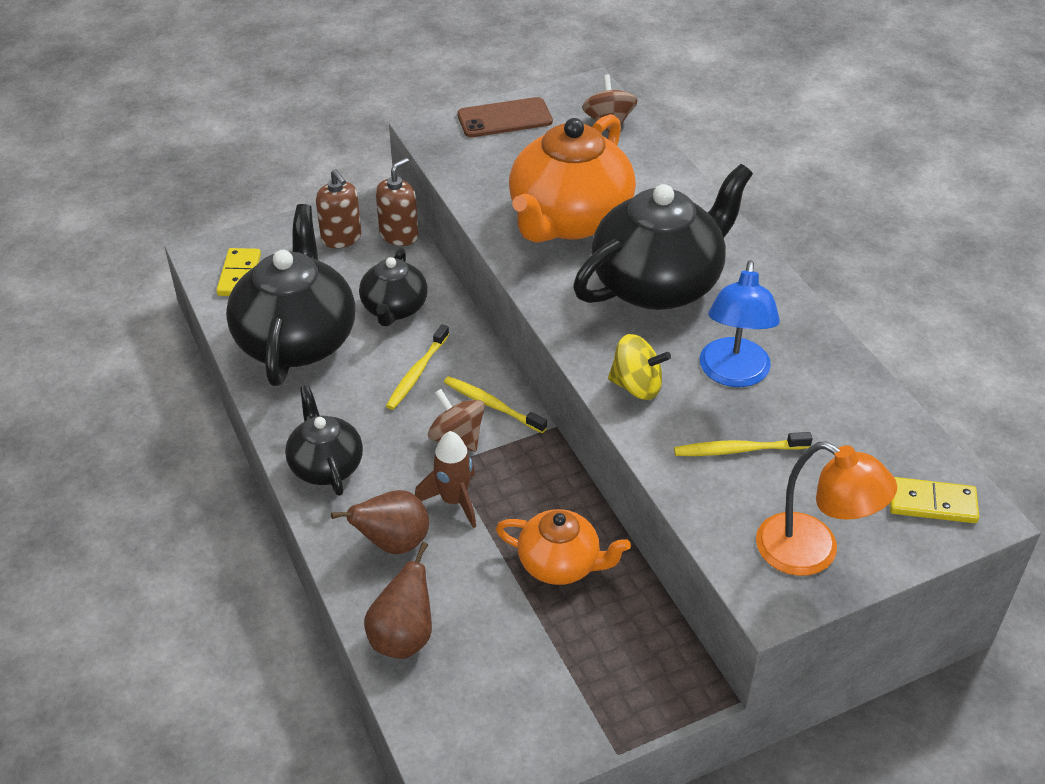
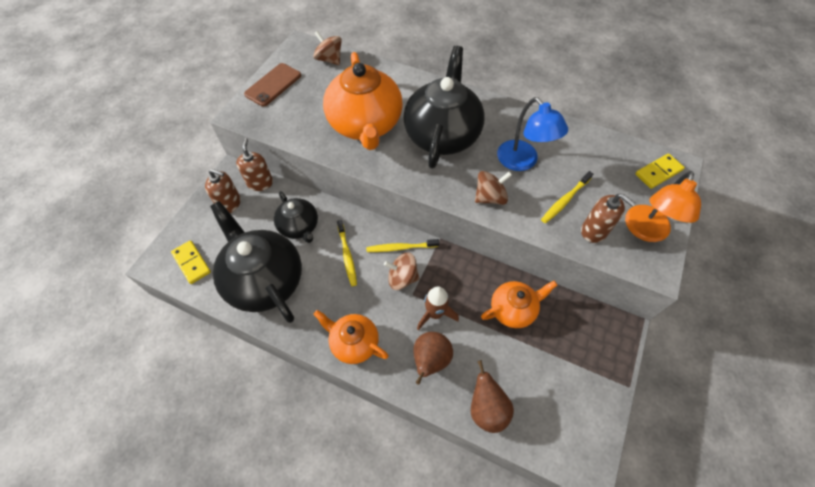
camera: 40 degrees left, 15 degrees up
(326, 465) = (353, 343): black teapot -> orange teapot
(636, 386) = (490, 197): yellow spinning top -> brown spinning top
(736, 506) = (594, 231): none -> brown soap dispenser
(812, 553) = (645, 231): orange lamp -> orange lamp turned 120 degrees clockwise

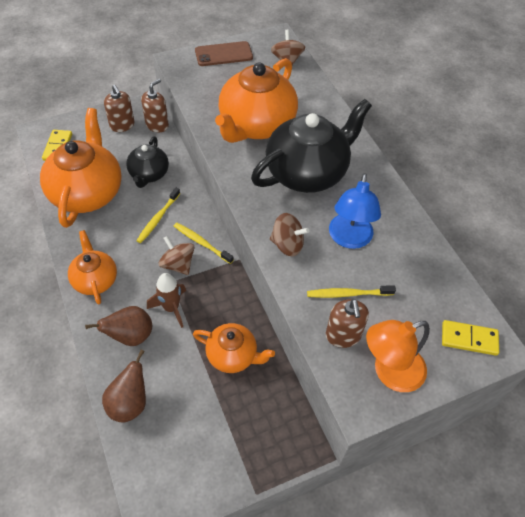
camera: 40 degrees right, 5 degrees down
(264, 280) = (87, 192): black teapot -> orange teapot

